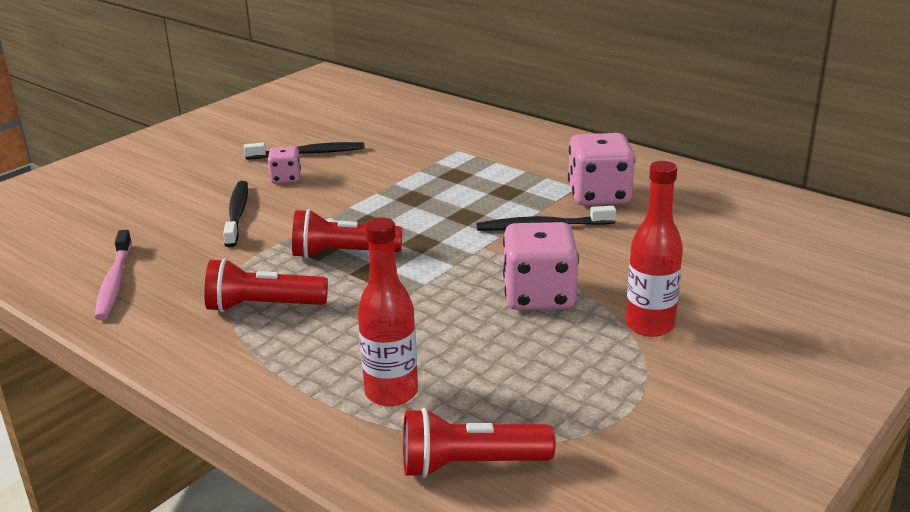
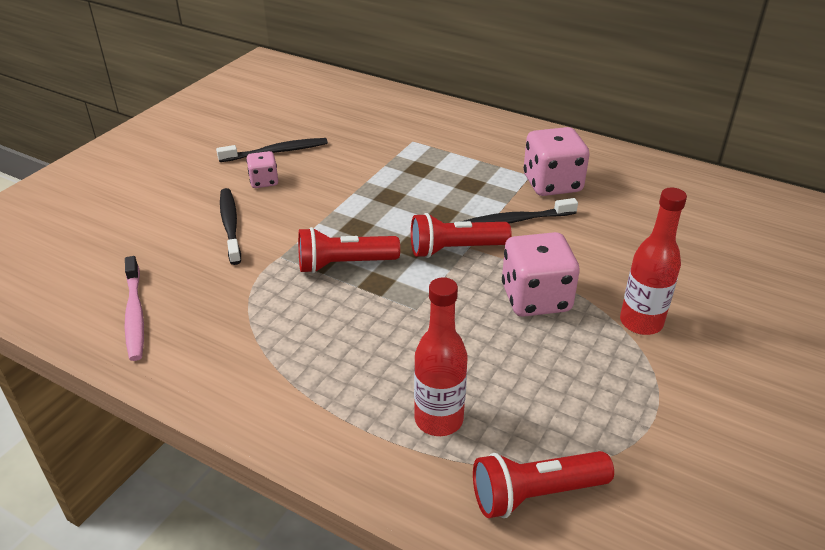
camera: 10 degrees left, 10 degrees up
(263, 306) = (288, 331): red flashlight -> red flashlight (455, 249)

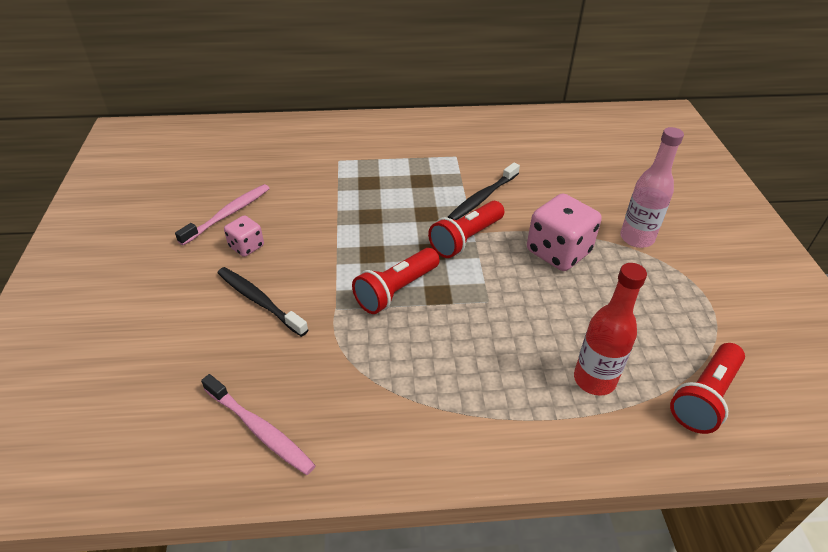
camera: 35 degrees left, 5 degrees up
(276, 152) = (228, 214): black toothbrush -> pink toothbrush
(552, 184) = (478, 157): pink dice -> none
(641, 322) = (636, 238): red bottle -> pink bottle

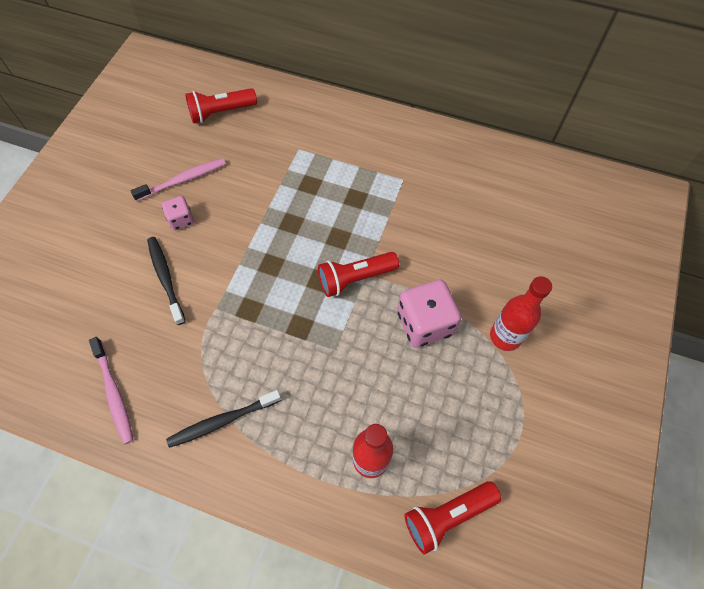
camera: 25 degrees right, 20 degrees up
(396, 290) = (270, 309): red flashlight -> red flashlight (221, 112)
(482, 198) = (397, 238): black toothbrush -> black toothbrush (222, 421)
(636, 238) = (505, 336): pink bottle -> red bottle

